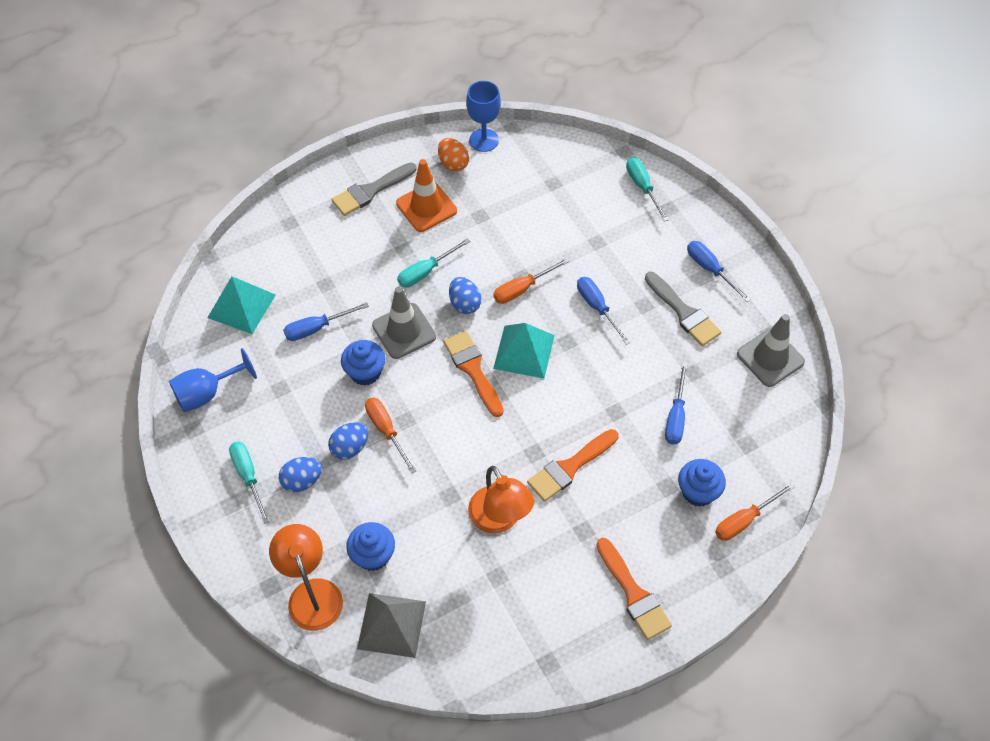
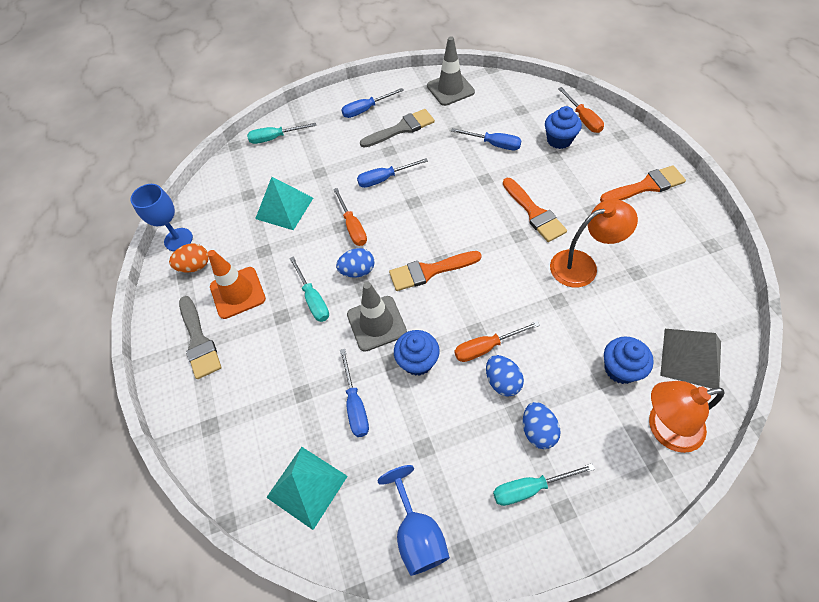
camera: 75 degrees left, 0 degrees up
(524, 352) = (418, 232): turquoise pyramid -> turquoise pyramid (284, 208)

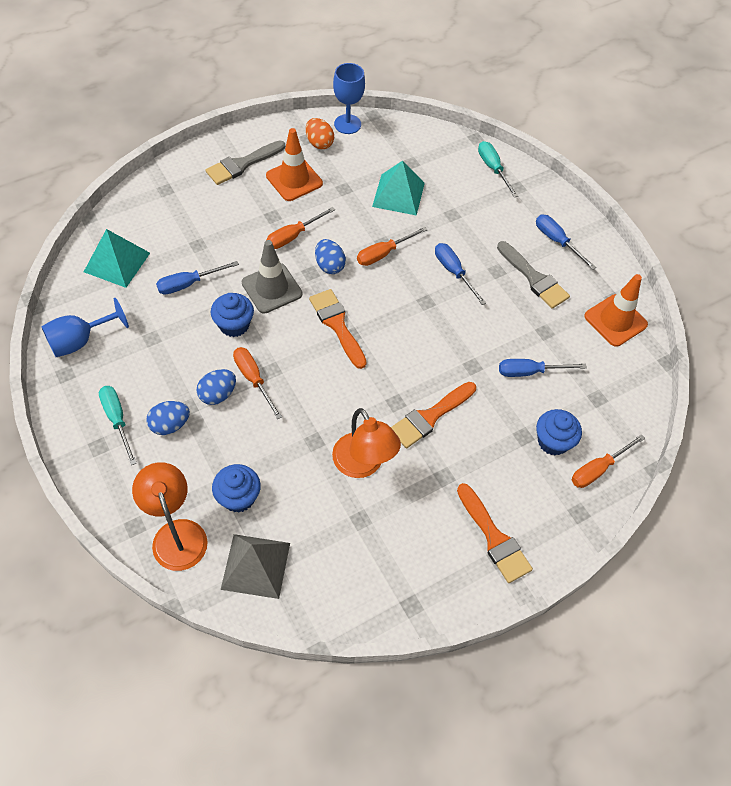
camera: 70 degrees right, 0 degrees up
(313, 299) = (293, 236): turquoise screwdriver -> orange screwdriver
(450, 89) = (615, 320): grey traffic cone -> orange traffic cone
(494, 144) = (529, 372): blue screwdriver -> blue screwdriver turned 75 degrees clockwise

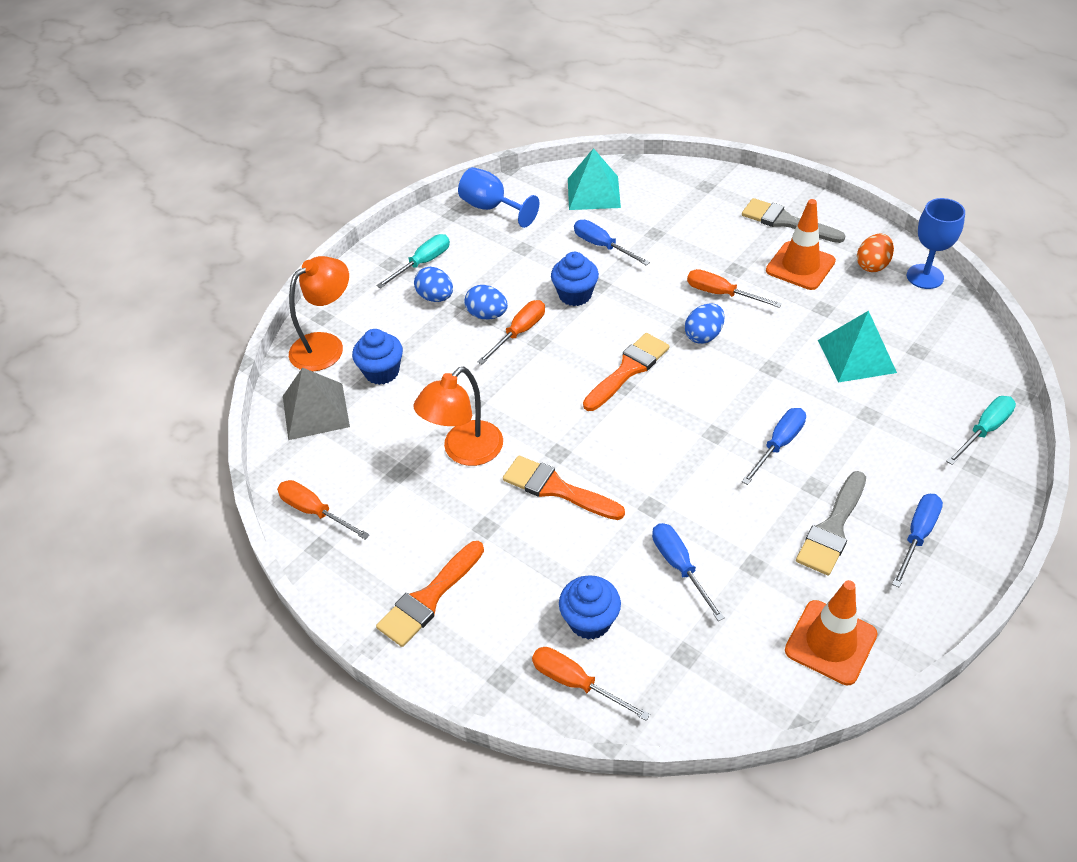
camera: 75 degrees right, 10 degrees down
(272, 288) = (639, 304): grey traffic cone -> none
(383, 253) = (756, 373): orange screwdriver -> orange screwdriver (314, 511)

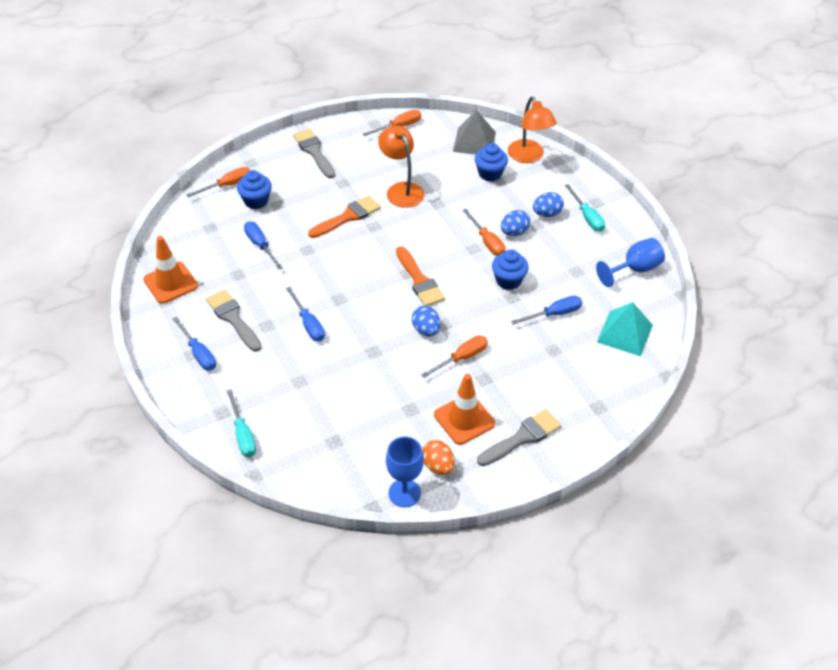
camera: 110 degrees right, 0 degrees up
(429, 598) = (314, 151): orange brush -> grey brush
(679, 566) = (260, 245): blue screwdriver -> blue screwdriver turned 120 degrees counterclockwise
(856, 356) = (353, 403): turquoise pyramid -> none

